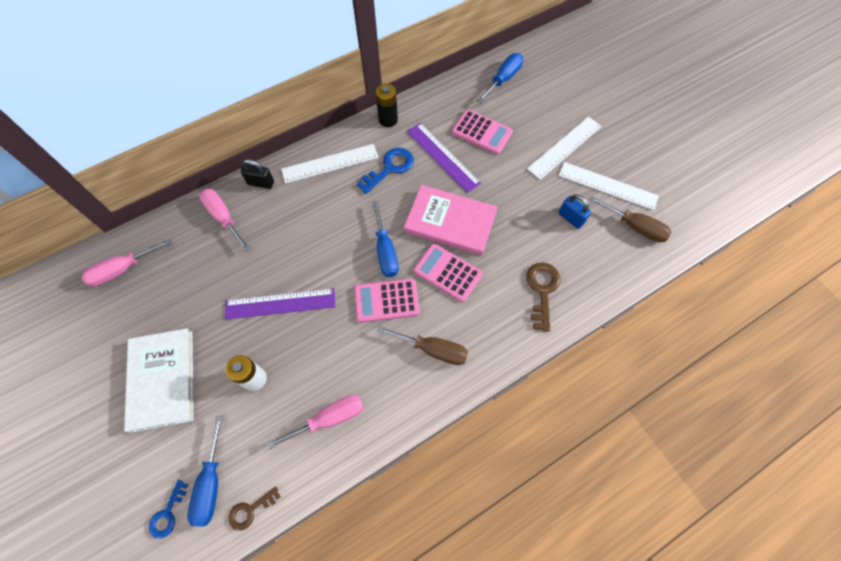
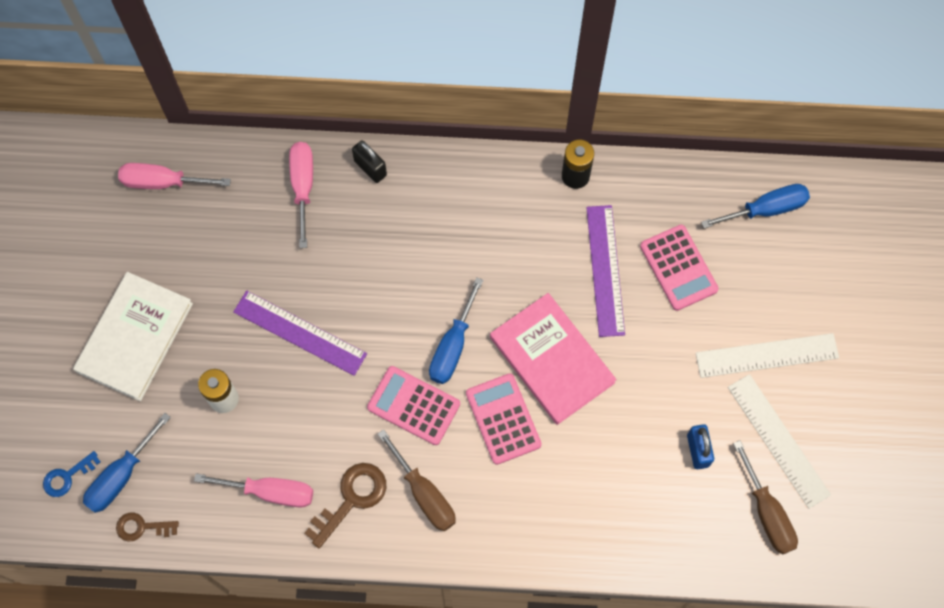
camera: 35 degrees right, 5 degrees up
(330, 163) = (465, 193): white ruler -> none
(389, 168) = (530, 244): blue key -> none
(542, 291) = (593, 512): brown key -> brown key (351, 499)

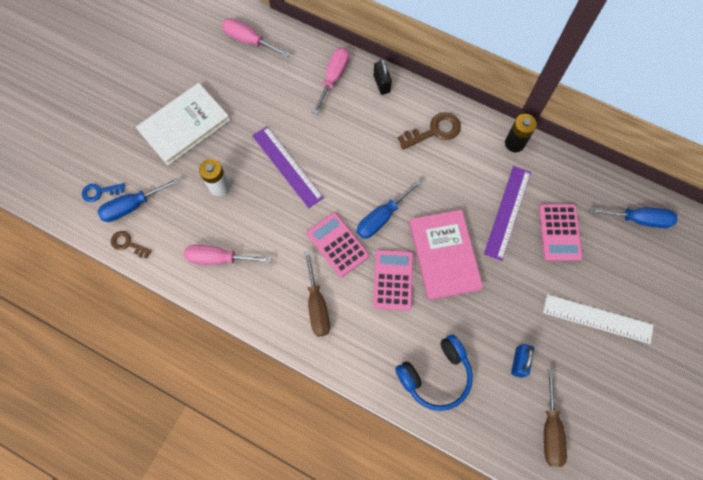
camera: 25 degrees right, 0 degrees up
(270, 492) = (218, 258): pink screwdriver -> pink screwdriver turned 150 degrees clockwise
(351, 499) = (267, 287): brown key -> brown key (434, 131)
(607, 512) = (435, 375): none -> blue headphones
(778, 440) = (580, 382): white ruler -> none

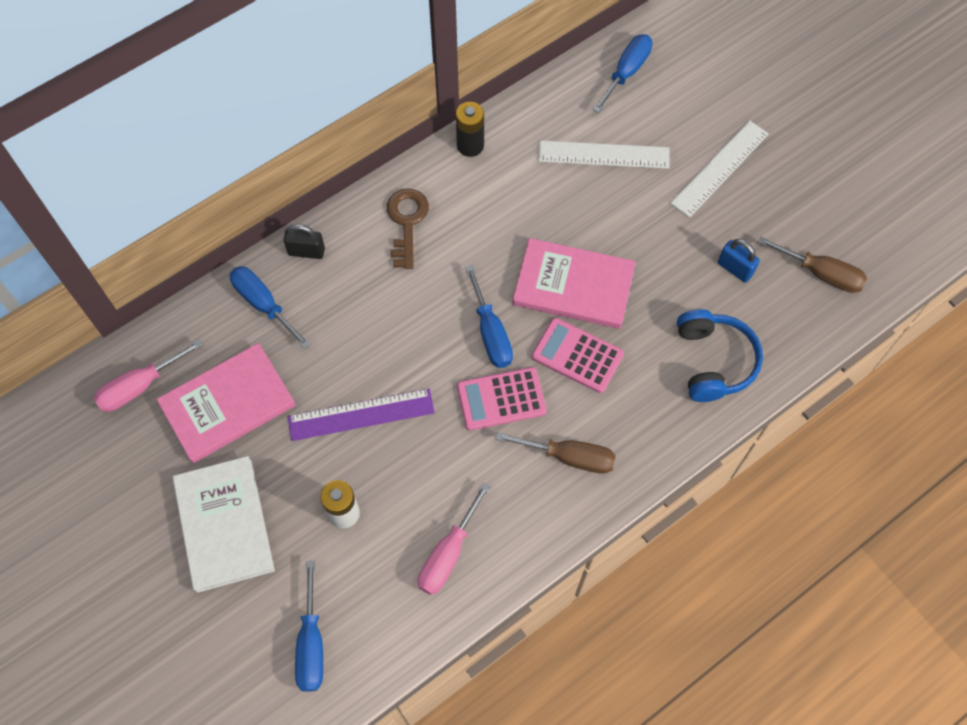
camera: 65 degrees left, 5 degrees down
(100, 192) = (264, 683): blue key -> none
(128, 244) = (366, 670): brown key -> none
(259, 91) = (228, 405): none -> pink book
(333, 78) = (263, 304): pink screwdriver -> blue screwdriver
(507, 212) = (553, 194): purple ruler -> none
(559, 232) = (603, 155): pink calculator -> white ruler

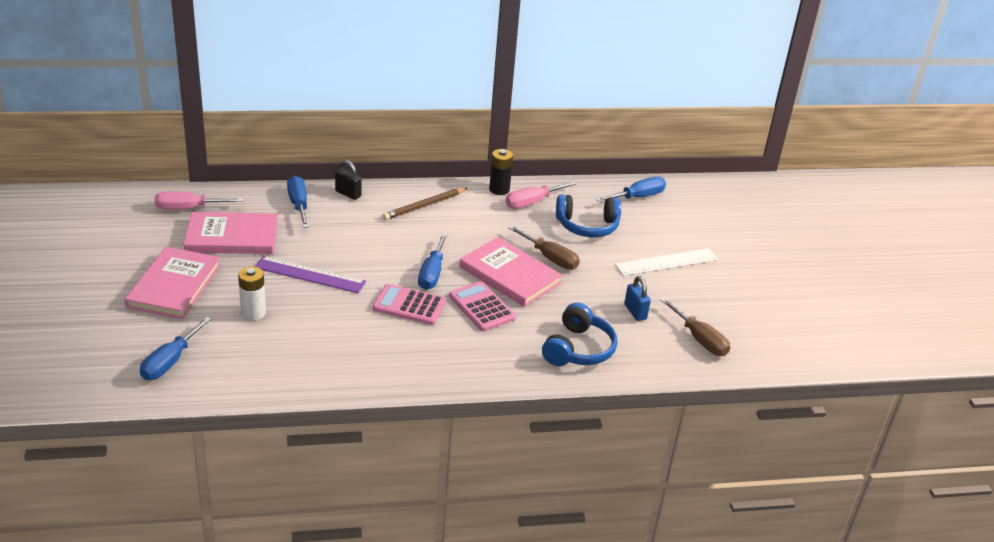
camera: 25 degrees right, 30 degrees down
(224, 525) = (174, 286): white book -> pink book
(406, 223) = (424, 206): brown key -> brown pencil
(448, 554) = (301, 360): pink screwdriver -> pink screwdriver (532, 202)
(569, 457) = (430, 351): brown screwdriver -> brown screwdriver (550, 258)
(603, 155) = (587, 226): white ruler -> blue headphones

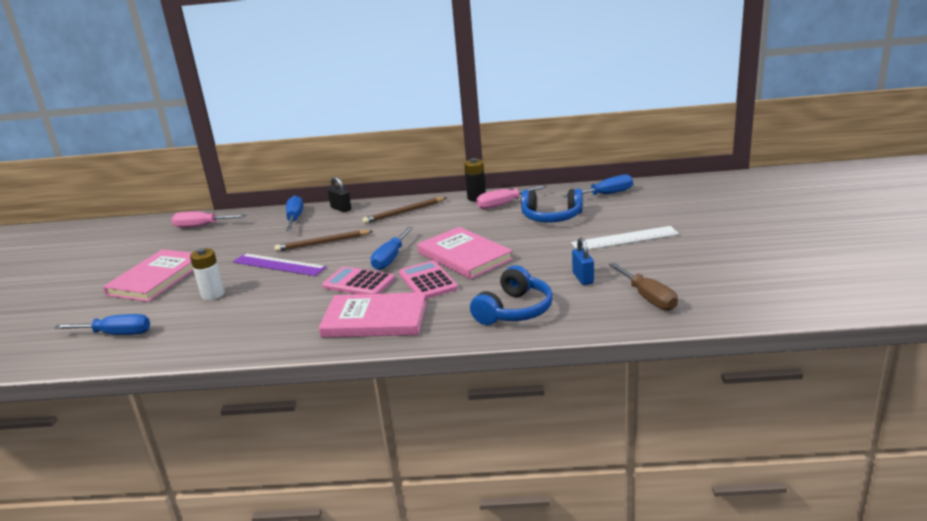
camera: 15 degrees right, 10 degrees down
(170, 362) = (116, 334): blue screwdriver -> blue screwdriver turned 120 degrees counterclockwise
(232, 237) = (226, 242): pink book -> pink book (375, 319)
(347, 246) = (322, 243): none -> brown pencil
(550, 258) = (508, 242): brown screwdriver -> none

